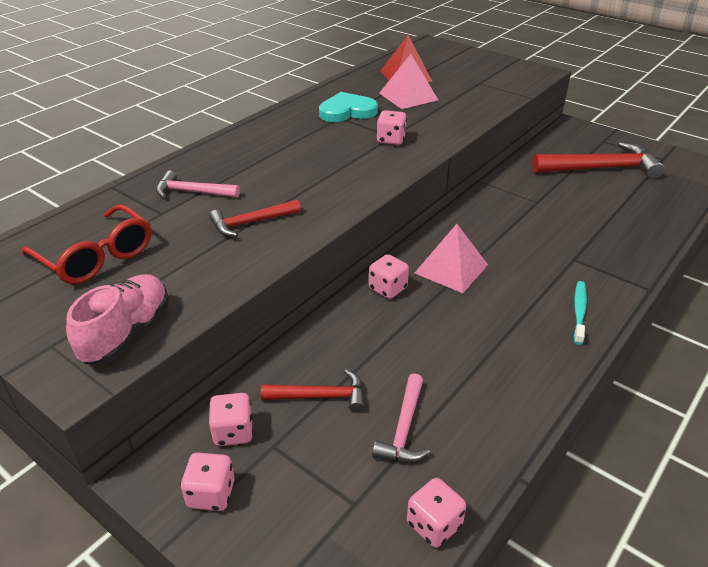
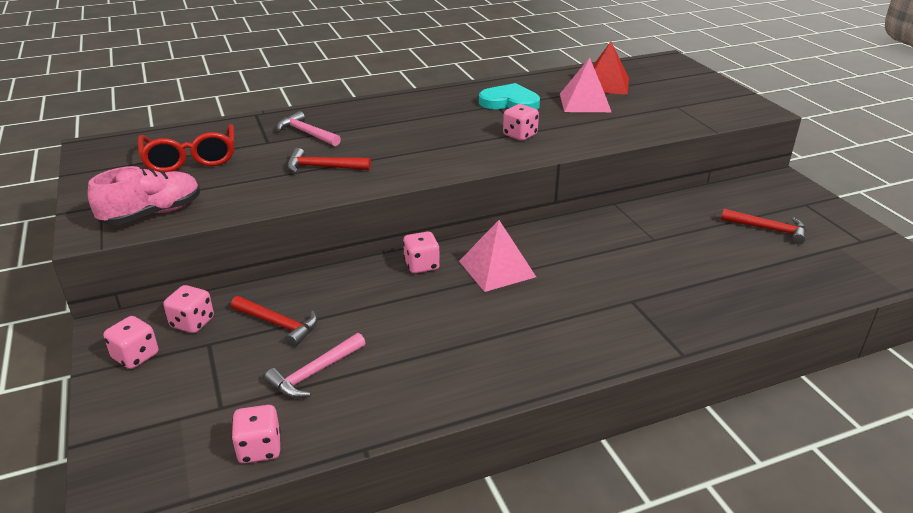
camera: 30 degrees right, 5 degrees down
(579, 312) = (580, 346): turquoise toothbrush -> none
(601, 168) = (768, 229): red hammer -> red hammer, size x0.55

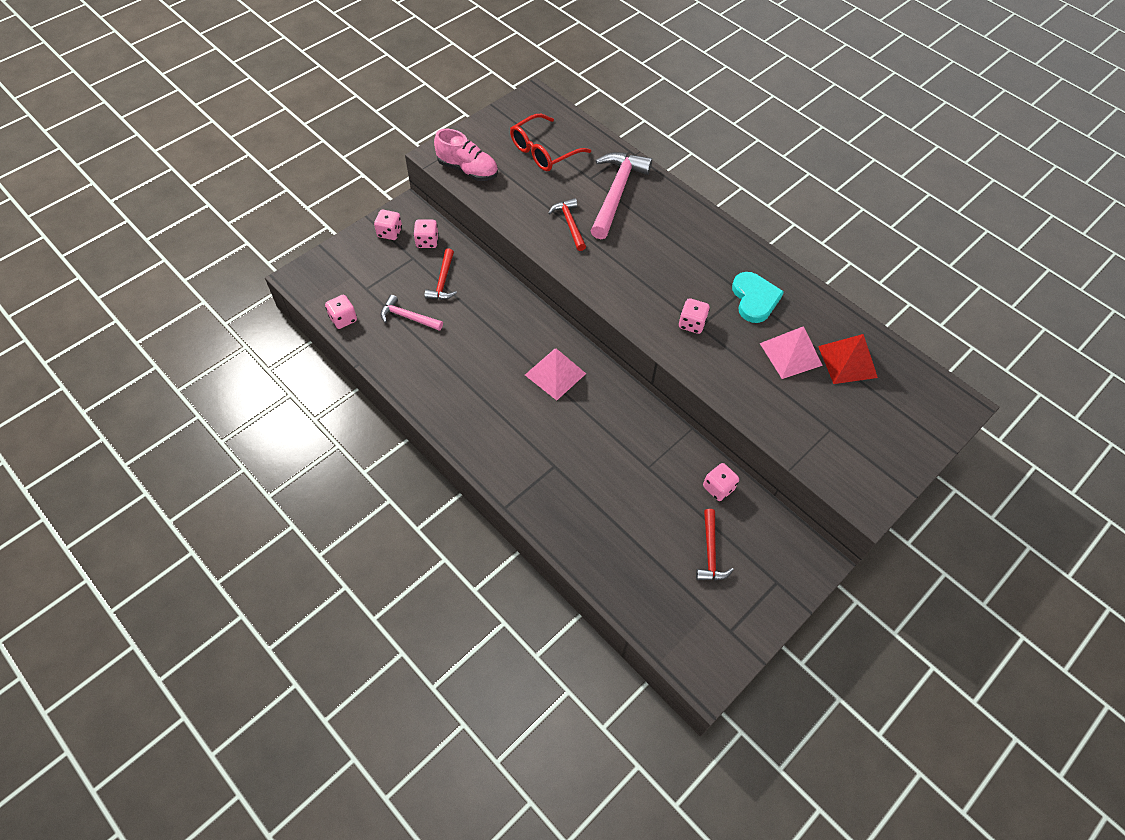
camera: 65 degrees right, 25 degrees up
(307, 133) = (616, 193): pink hammer -> pink hammer, size x1.81
(421, 265) = (538, 329): pink dice -> pink dice (718, 488)

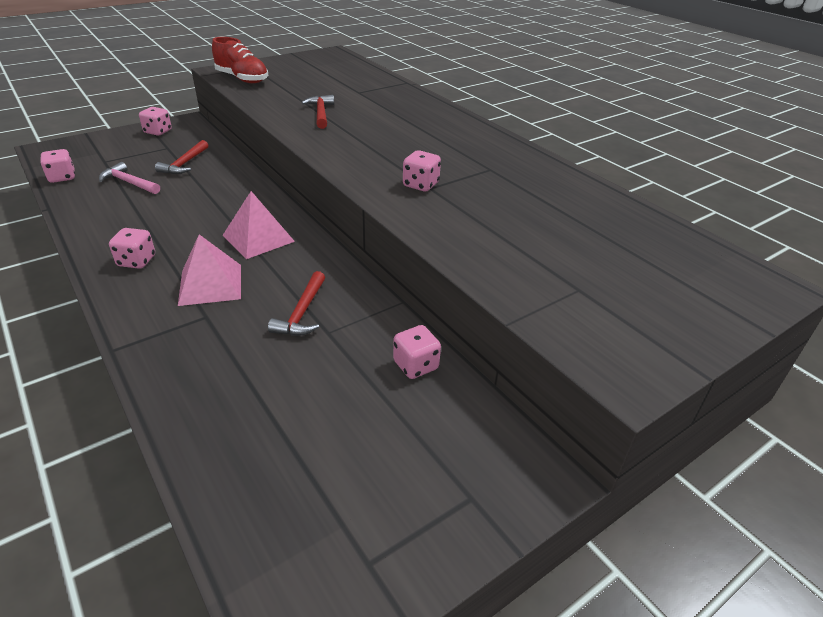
camera: 10 degrees right, 20 degrees down
(427, 241) = (189, 139): pink dice -> pink dice (136, 261)
(468, 170) = (242, 79): pink shoe -> red shoe
(543, 151) = (322, 76): red glasses -> none
(616, 193) = (380, 101): pink hammer -> none
(710, 552) = (376, 440): red hammer -> red hammer (302, 312)
(754, 299) = (504, 175): turquoise heart -> none
(791, 354) = (537, 219): pink pyramid -> pink pyramid (210, 284)
(847, 361) = (612, 232): red pyramid -> none

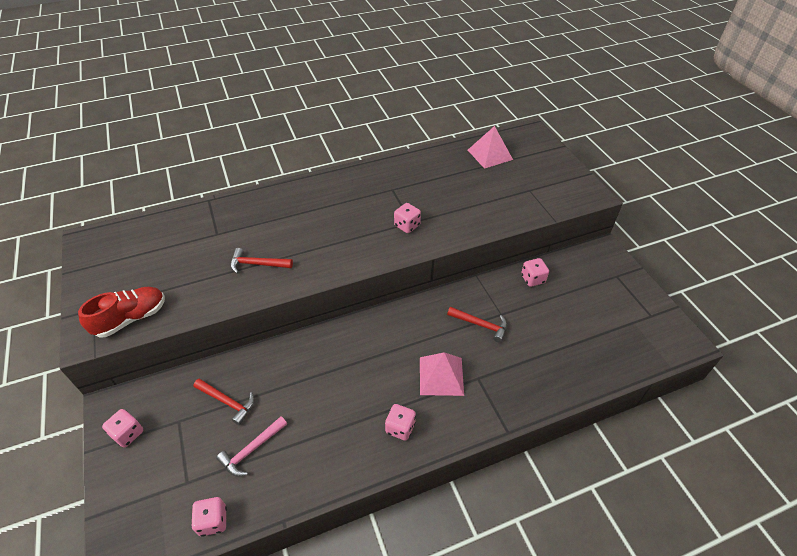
camera: 75 degrees left, 10 degrees up
(258, 238) = (385, 345): pink pyramid -> pink pyramid (490, 154)

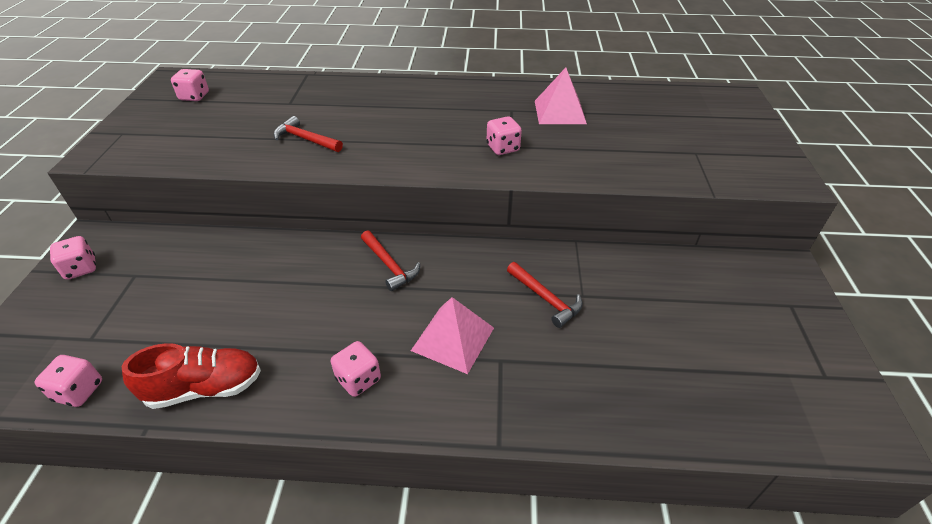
camera: 25 degrees right, 5 degrees down
(131, 318) = (145, 150): red shoe -> red shoe (205, 388)
(227, 402) = (194, 275): red hammer -> red hammer (389, 265)
(252, 450) = (178, 333): pink hammer -> none
(490, 154) = (662, 105): pink pyramid -> pink pyramid (559, 112)
(533, 279) = (654, 269): pink dice -> pink dice (194, 97)

